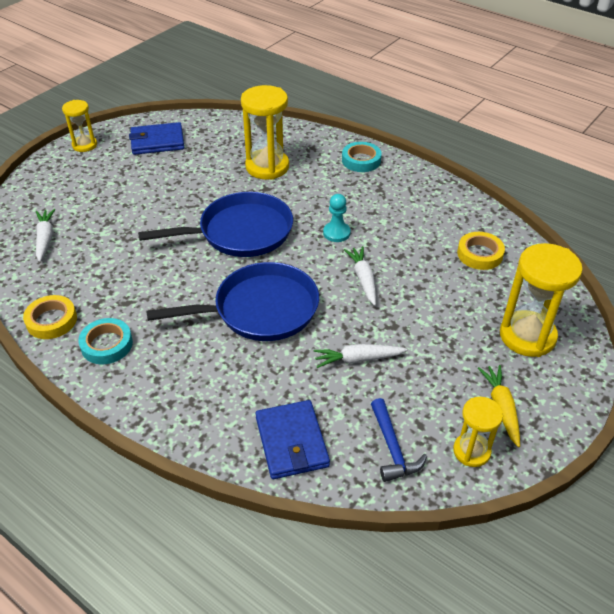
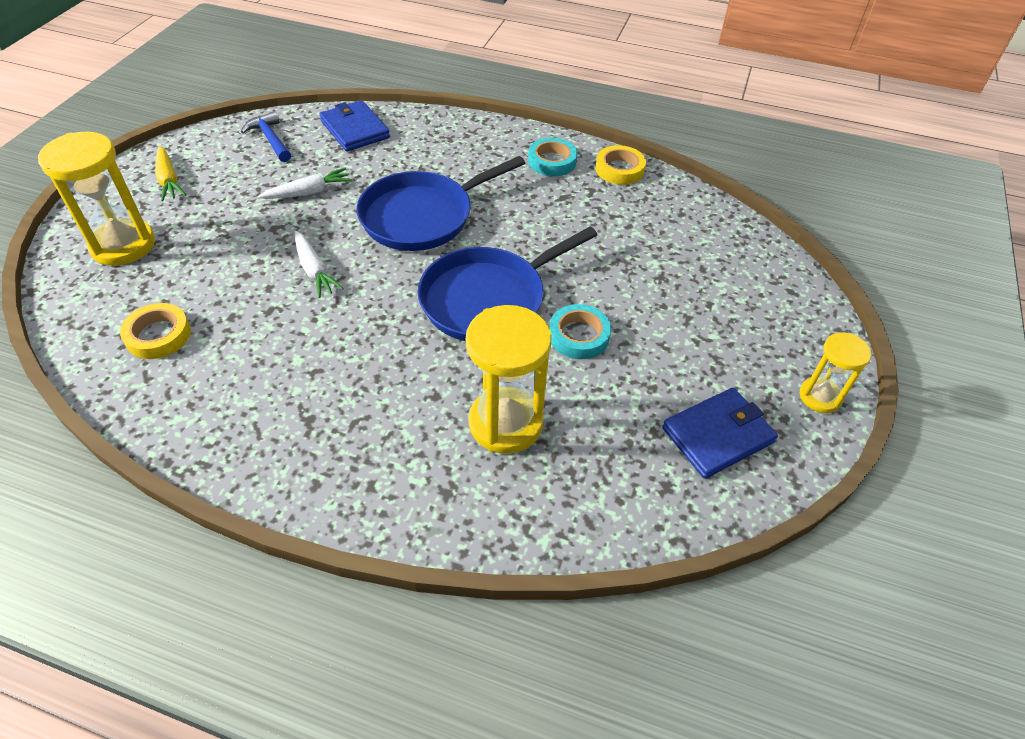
camera: 160 degrees right, 5 degrees up
(45, 239) = (711, 241): white carrot -> none
(336, 233) = (361, 325): turquoise pawn -> none
(361, 160) = (349, 481): turquoise tape -> turquoise tape (579, 336)
(471, 451) = (202, 148): yellow hourglass -> none

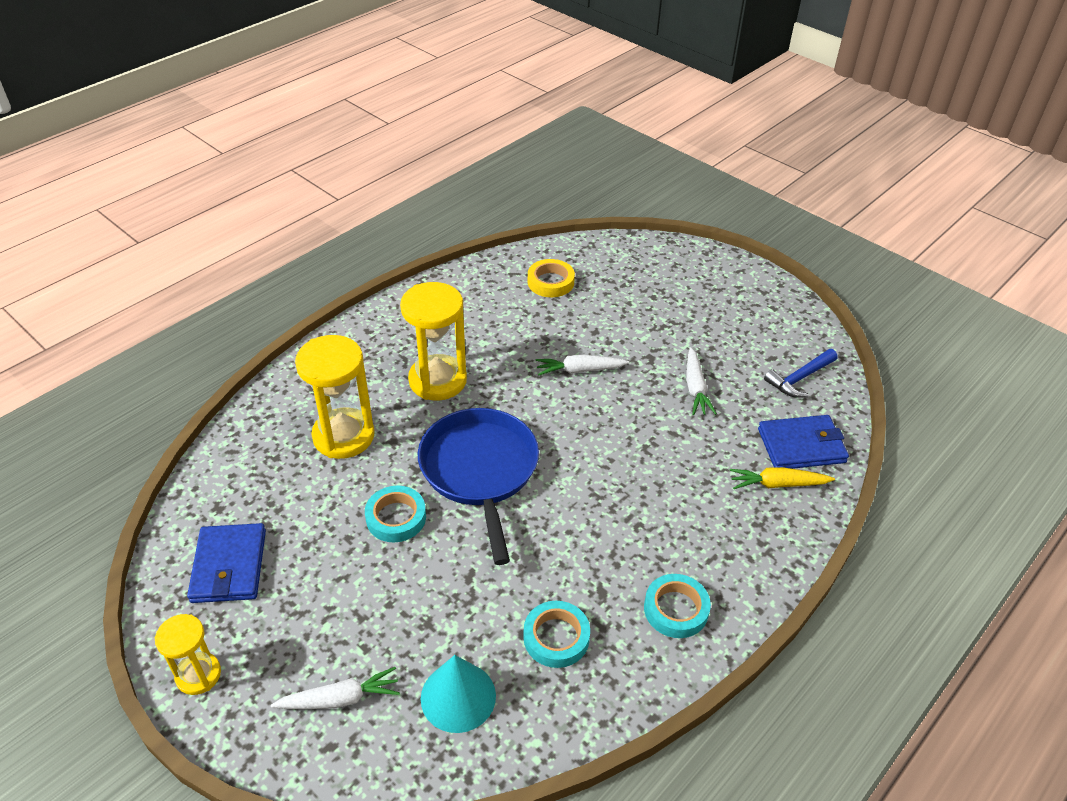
camera: 115 degrees right, 5 degrees down
(123, 245) = (665, 275): yellow hourglass -> yellow hourglass (437, 380)
(169, 180) = (749, 306): yellow carrot -> yellow carrot (777, 484)
(270, 139) = (799, 378): blue hammer -> blue hammer turned 150 degrees clockwise
(422, 216) = (621, 459): blue pan -> none
(617, 209) = (556, 637): none -> turquoise tape
(619, 169) = (631, 678): yellow tape -> none
(700, 241) = (458, 696): none -> turquoise cone
(757, 300) = (340, 698): none -> white carrot

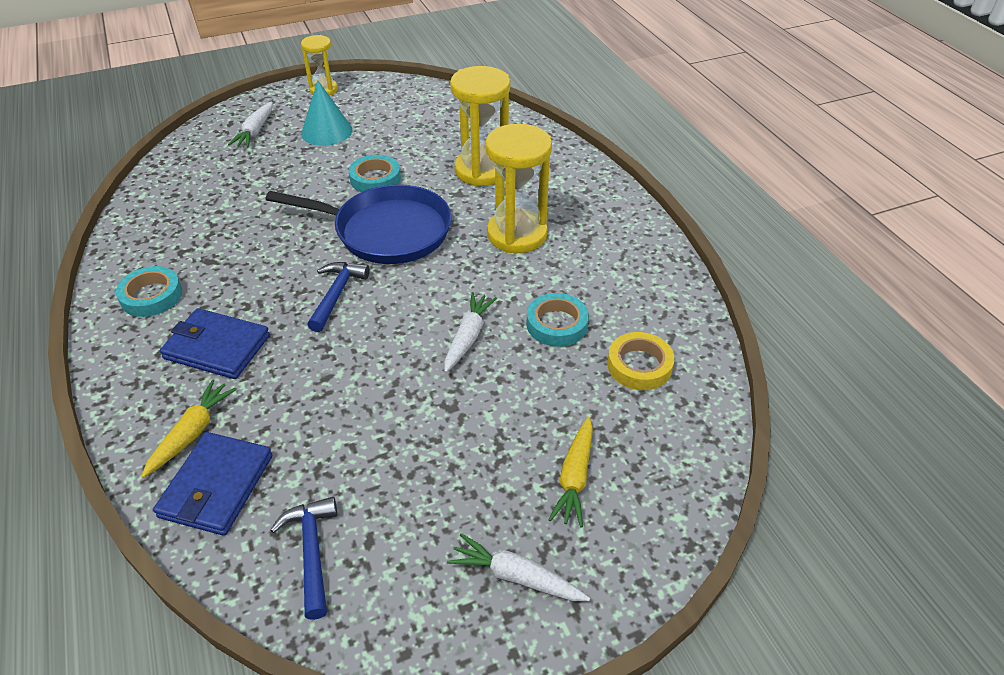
camera: 115 degrees right, 0 degrees up
(229, 566) = (395, 107): blue wallet -> blue wallet (217, 347)
(458, 696) = (206, 173): turquoise cone -> turquoise cone (326, 131)
(556, 637) = (199, 226): turquoise tape -> turquoise tape (557, 324)
(585, 468) = (337, 294): none -> blue hammer
(661, 289) = (575, 477): none -> yellow carrot
(695, 388) = (374, 427): white carrot -> white carrot (516, 577)

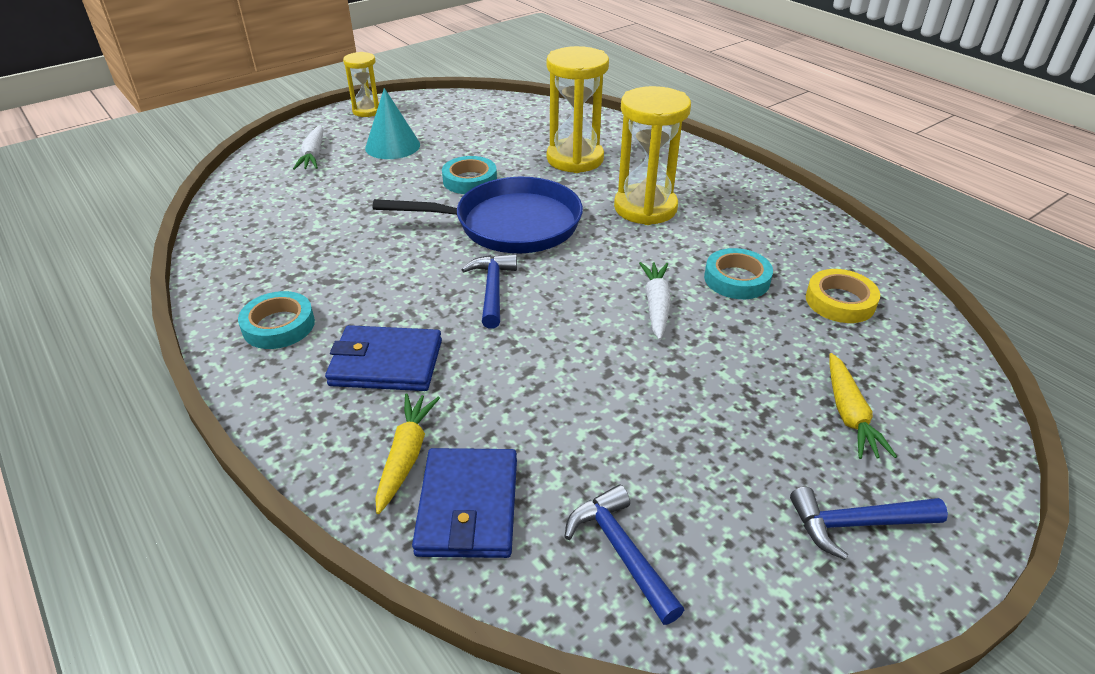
camera: 15 degrees left, 5 degrees down
(516, 577) = (856, 524): white carrot -> blue hammer

